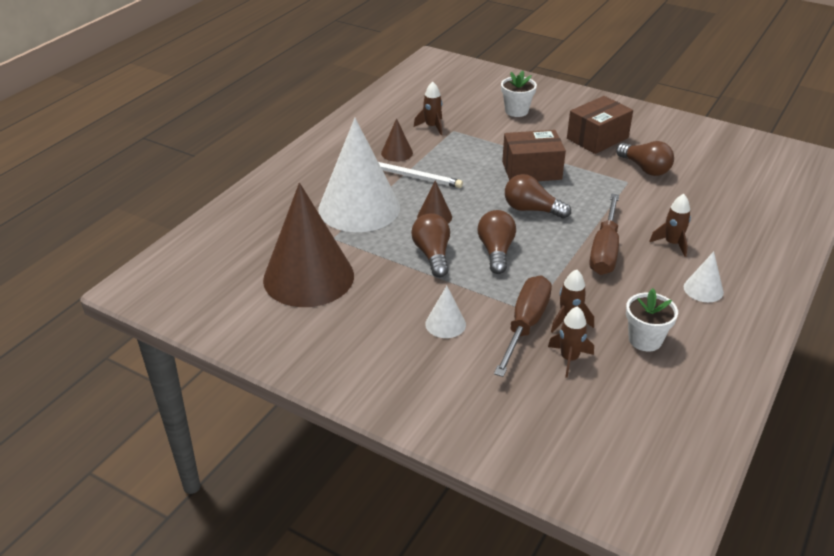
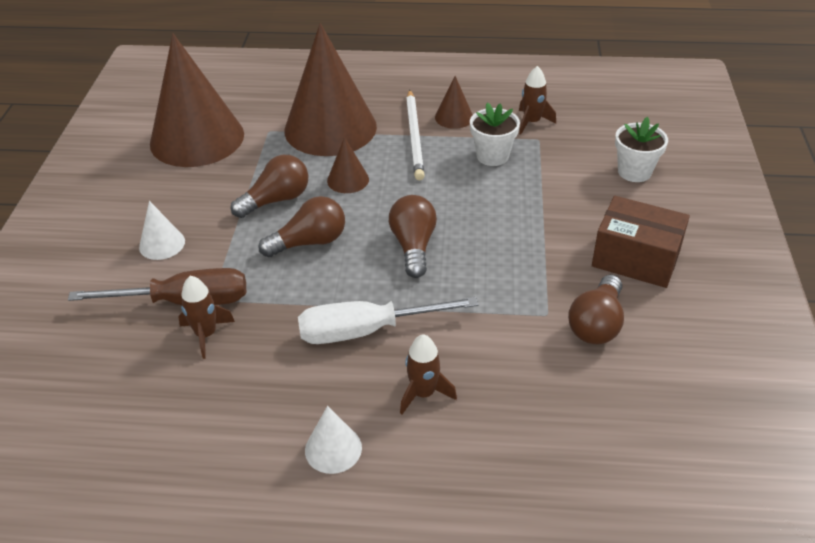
camera: 65 degrees right, 5 degrees up
(359, 208) = (330, 128): white cone -> brown cone
(531, 170) = (501, 222): brown box -> none
(569, 359) = (138, 352): brown rocket -> none
(605, 250) = (366, 331): brown screwdriver -> white screwdriver
(645, 340) = (198, 411): white flower pot -> white flower pot (492, 156)

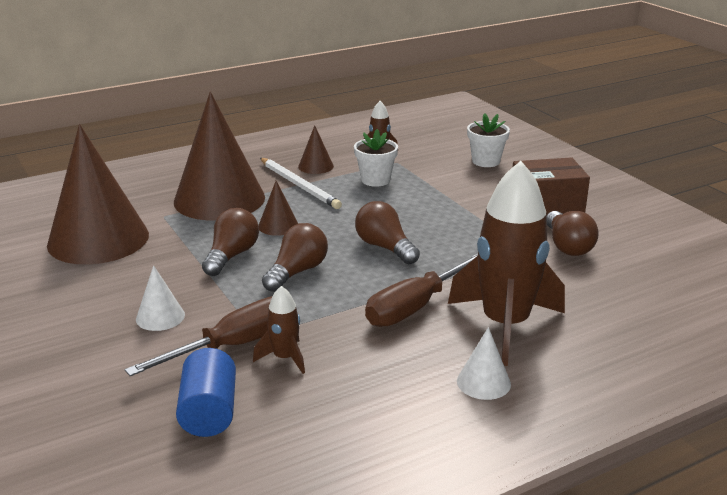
camera: 35 degrees left, 15 degrees down
(102, 361) = (209, 412): none -> blue cylinder
(366, 331) = (415, 307): white screwdriver -> brown screwdriver
(423, 393) = (505, 325): brown rocket -> brown rocket, size x2.22

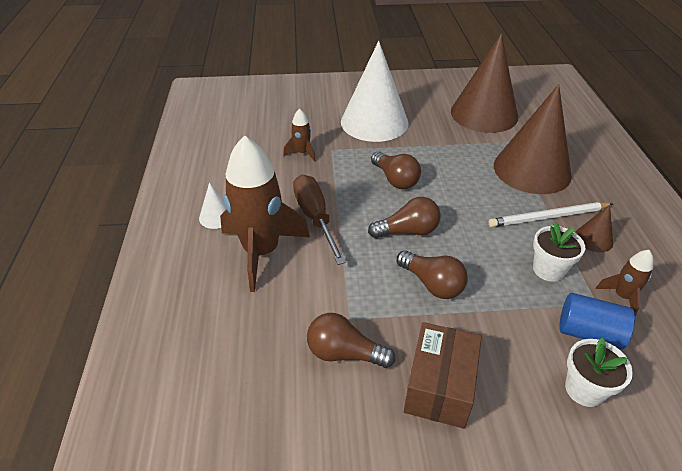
camera: 115 degrees right, 15 degrees up
(160, 317) = (374, 122): white cone -> white cone, size x2.37
(209, 412) = (278, 123): blue cylinder -> blue cylinder (589, 332)
(231, 256) = (434, 158): brown light bulb -> brown light bulb (432, 284)
(235, 345) = (327, 140): brown screwdriver -> none
(278, 225) = (472, 187): brown cone -> none

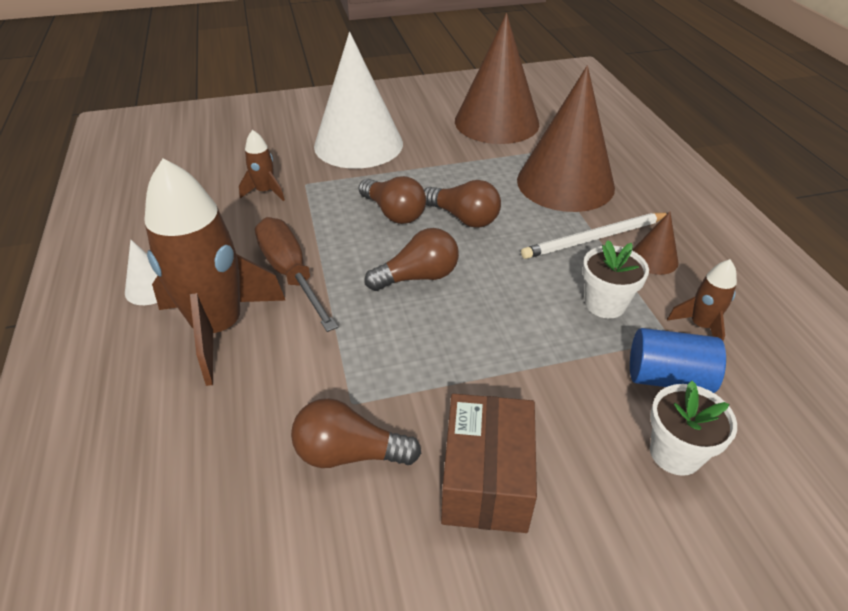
camera: 10 degrees left, 0 degrees up
(432, 284) = (458, 341): brown light bulb -> brown light bulb (463, 218)

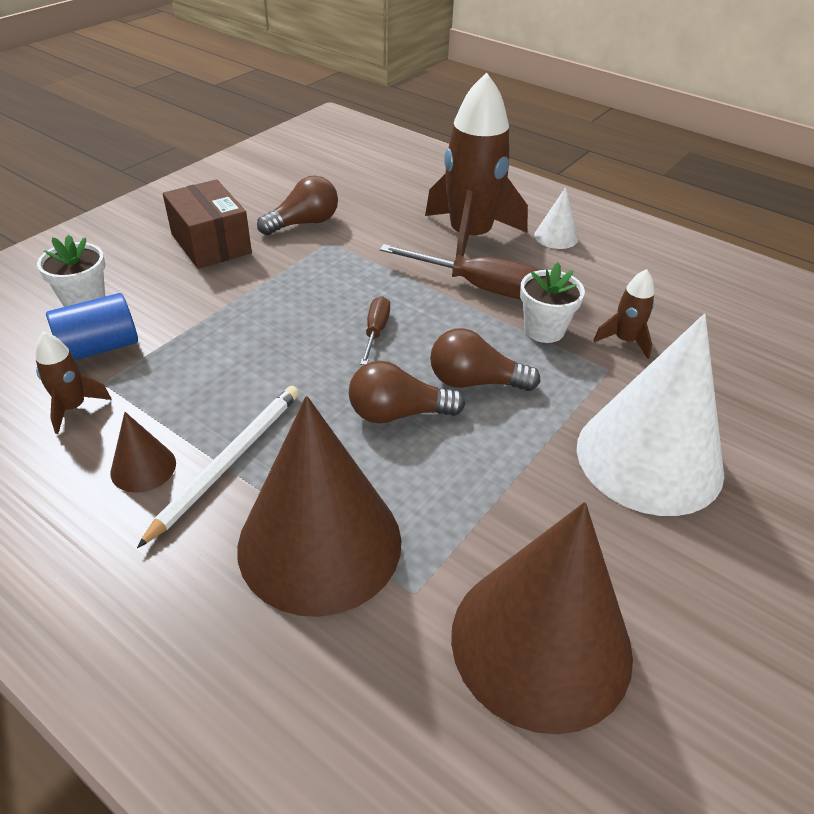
camera: 140 degrees right, 0 degrees up
(418, 277) = (376, 331): brown light bulb -> brown screwdriver
(605, 304) = (181, 386): white flower pot -> white flower pot (544, 330)

